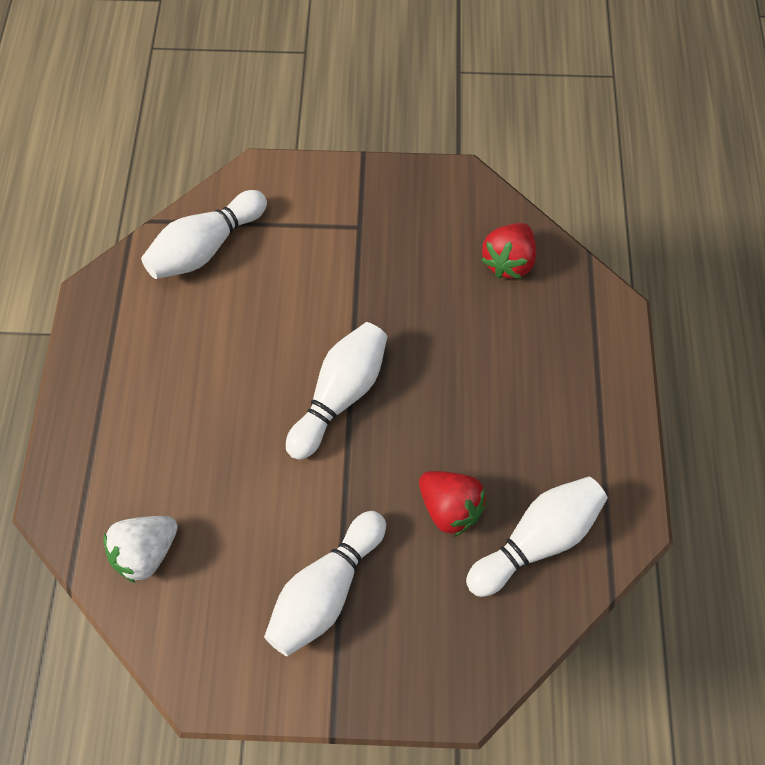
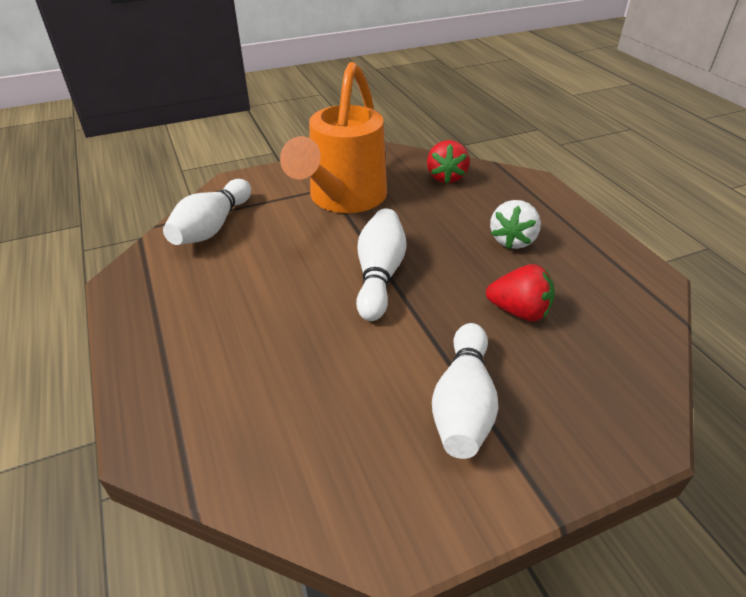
camera: 25 degrees left, 25 degrees down
(147, 550) = (268, 442): white strawberry -> white strawberry (512, 240)
(365, 256) = (343, 200): none -> orange watering can
(536, 539) = (599, 308): white bowling pin -> none

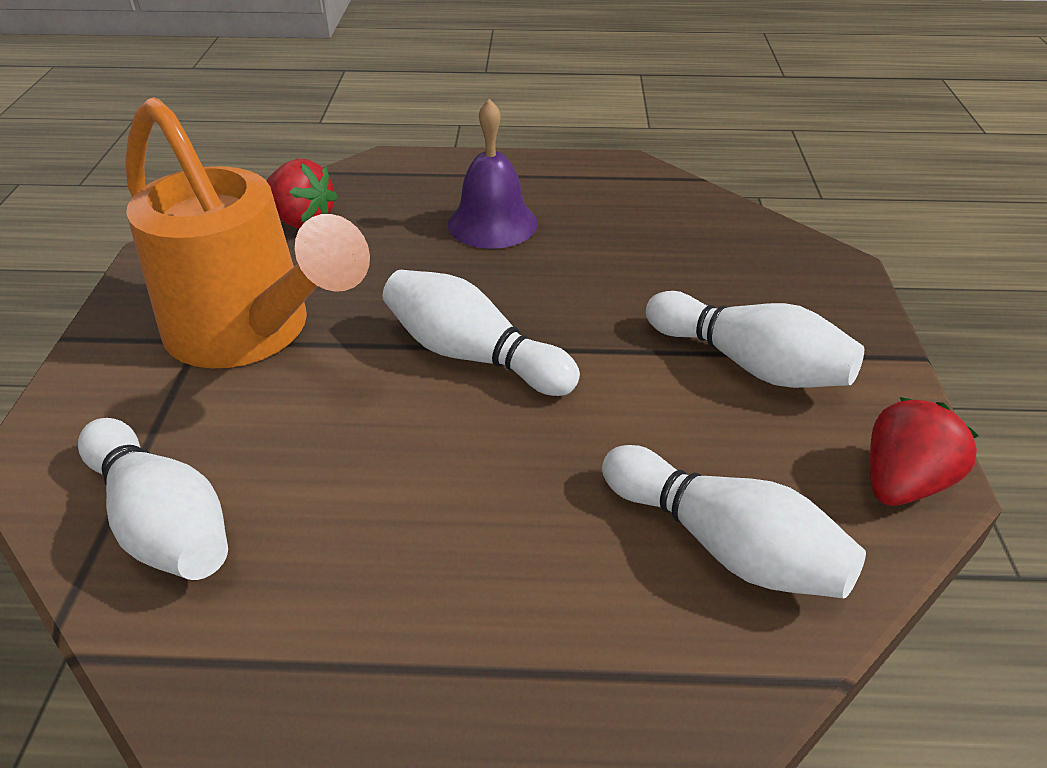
camera: 65 degrees left, 0 degrees up
(280, 428) = (725, 545): none -> white bowling pin
(512, 240) = (492, 223): white strawberry -> purple bell
(519, 311) = (624, 269): red strawberry -> red strawberry (902, 483)

